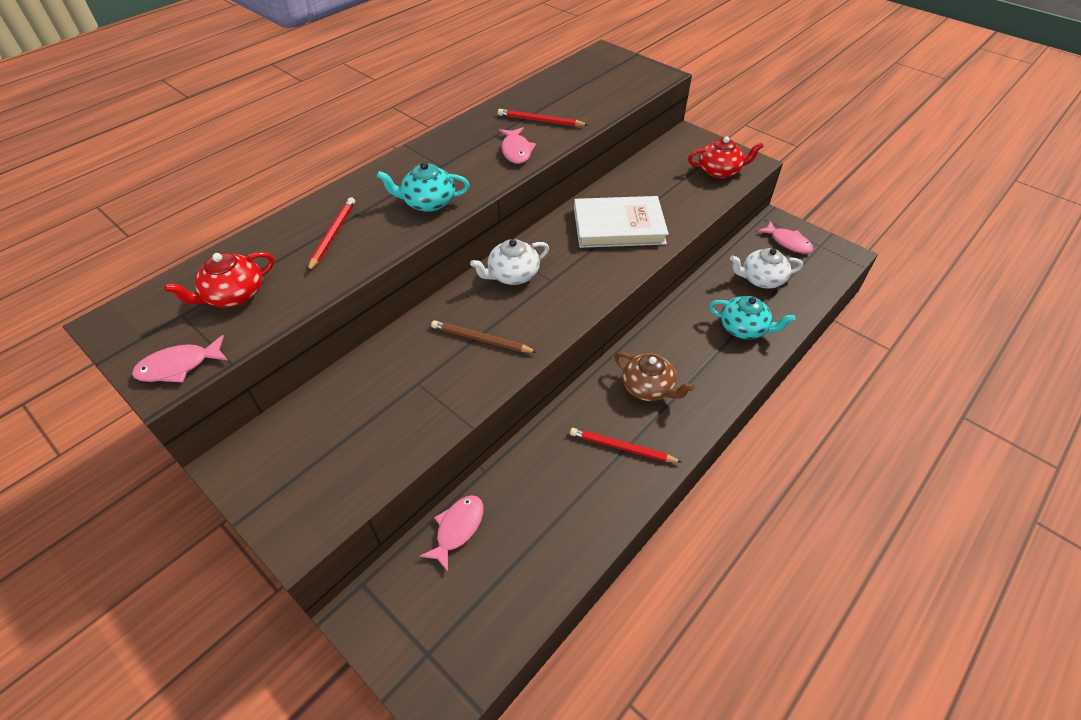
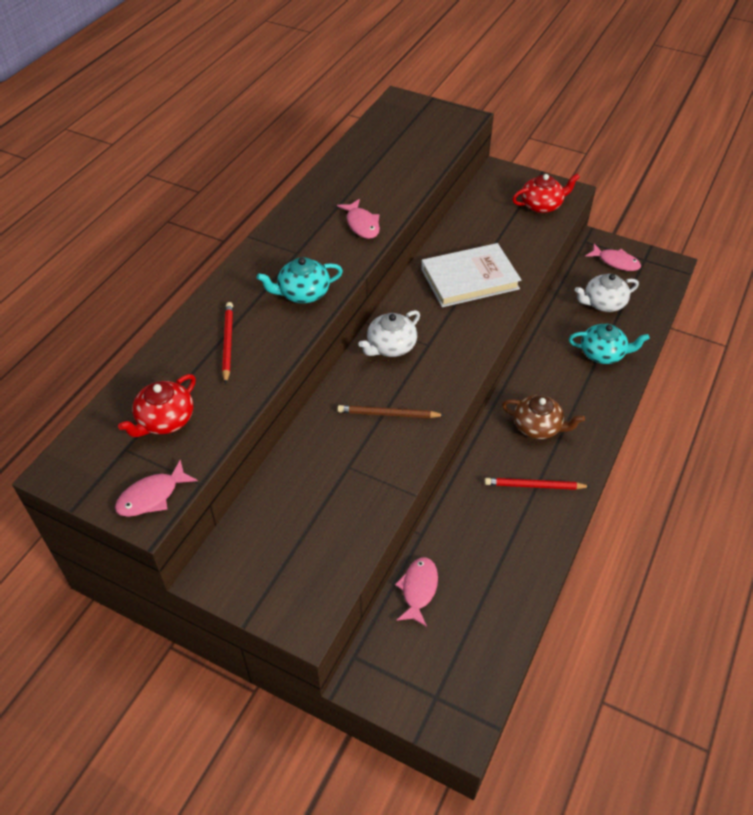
camera: 15 degrees left, 0 degrees up
(540, 121) = (371, 188): red pencil -> none

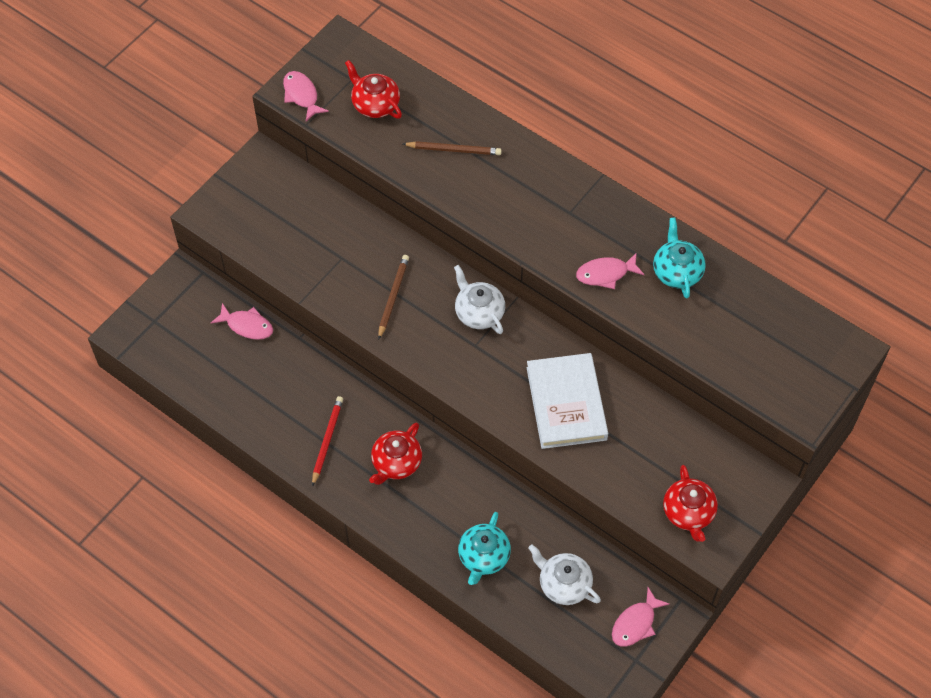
camera: 100 degrees right, 10 degrees up
(228, 343) = (453, 150): red pencil -> brown pencil
(303, 293) = (508, 211): turquoise teapot -> turquoise teapot (677, 271)
(538, 427) = (396, 463): brown teapot -> red teapot
(603, 303) = (564, 584): white teapot -> white teapot turned 45 degrees counterclockwise

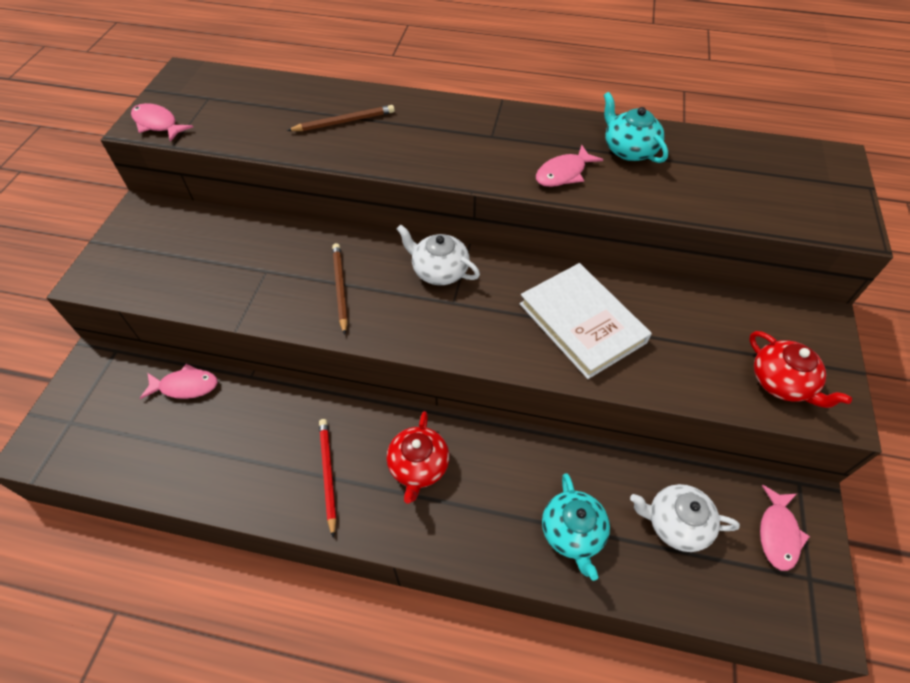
camera: 25 degrees left, 5 degrees down
(375, 104) = (242, 110): red teapot -> none

